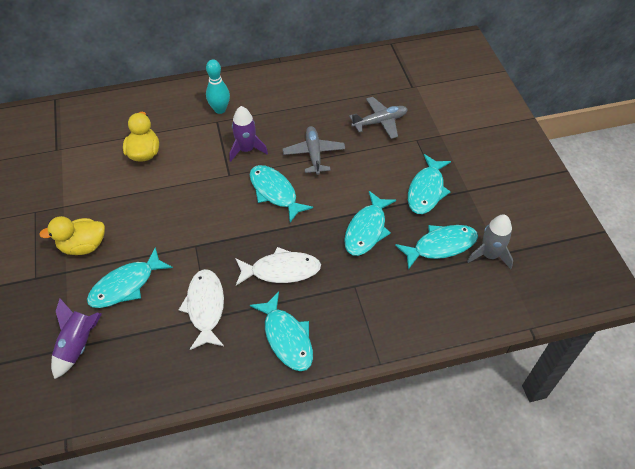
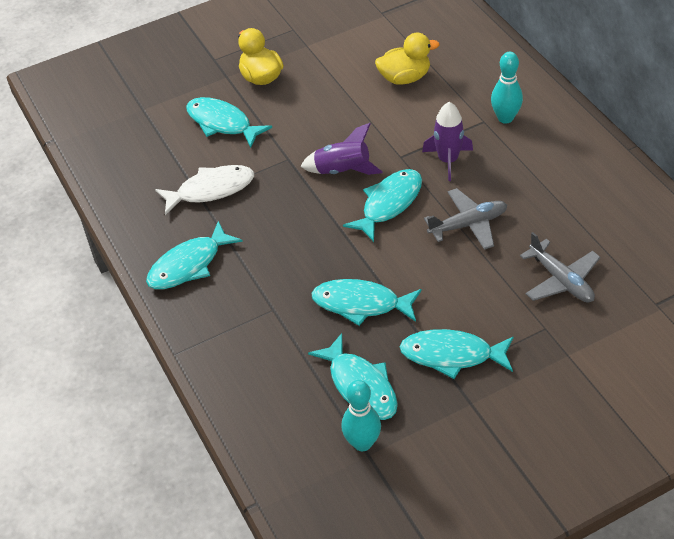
camera: 80 degrees right, 5 degrees down
(78, 345) = (147, 114): purple rocket -> purple rocket (342, 171)
(281, 270) = (276, 238): white fish -> none
(489, 255) = (362, 443): grey rocket -> turquoise bowling pin

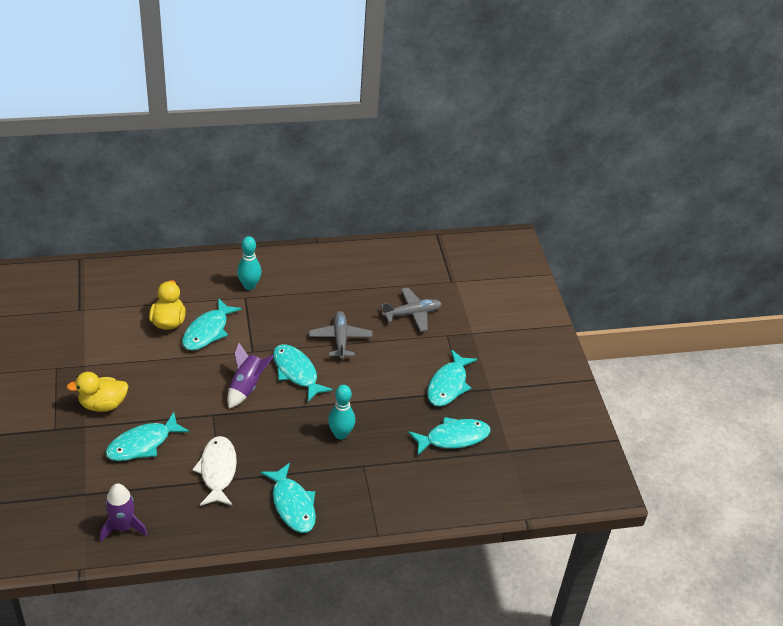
camera: 80 degrees left, 5 degrees down
(361, 304) = (383, 416): turquoise fish -> turquoise fish (207, 331)
(362, 443) = (499, 451): turquoise bowling pin -> turquoise bowling pin (340, 434)
(448, 160) = (272, 328): purple rocket -> purple rocket (123, 527)

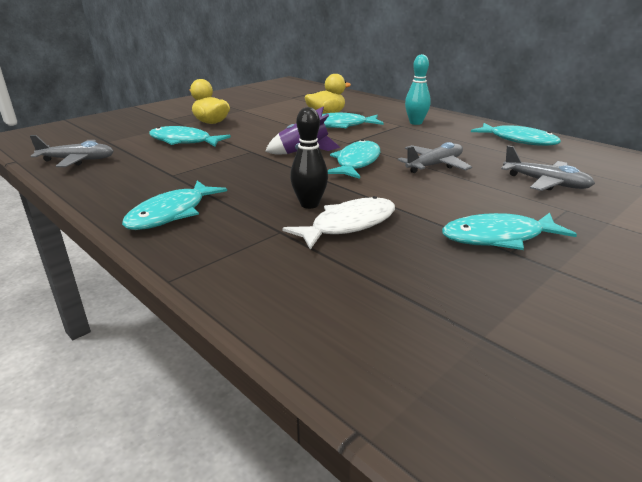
camera: 60 degrees right, 15 degrees down
(123, 527) = (77, 160): purple rocket -> grey plane
(217, 471) = (183, 171): white fish -> white fish (348, 225)
(340, 434) = (309, 204): turquoise bowling pin -> black bowling pin
(453, 438) = (420, 274): turquoise fish -> turquoise fish (518, 140)

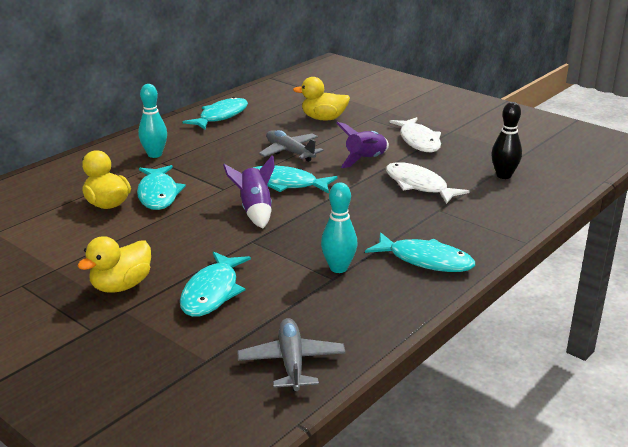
camera: 95 degrees left, 0 degrees up
(186, 177) = (338, 268): none -> turquoise bowling pin
(309, 204) = (387, 201): black bowling pin -> black bowling pin (504, 175)
(421, 200) = (366, 160): none -> purple rocket
(498, 237) = (418, 141): turquoise fish -> white fish
(546, 183) = (323, 118): grey plane -> yellow duck

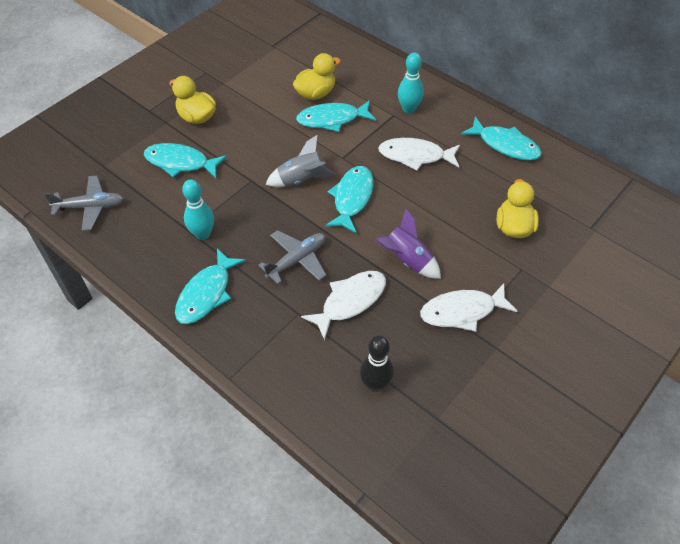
camera: 90 degrees right, 25 degrees up
(228, 153) = (415, 156): none -> white fish
(255, 211) = (301, 180): purple rocket -> grey rocket
(290, 152) = (422, 200): grey plane -> grey plane (297, 260)

